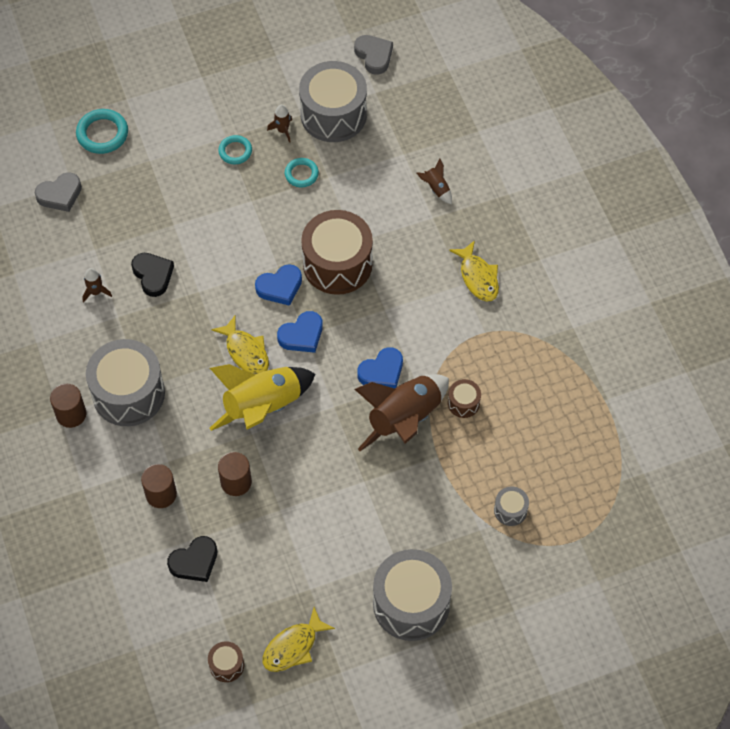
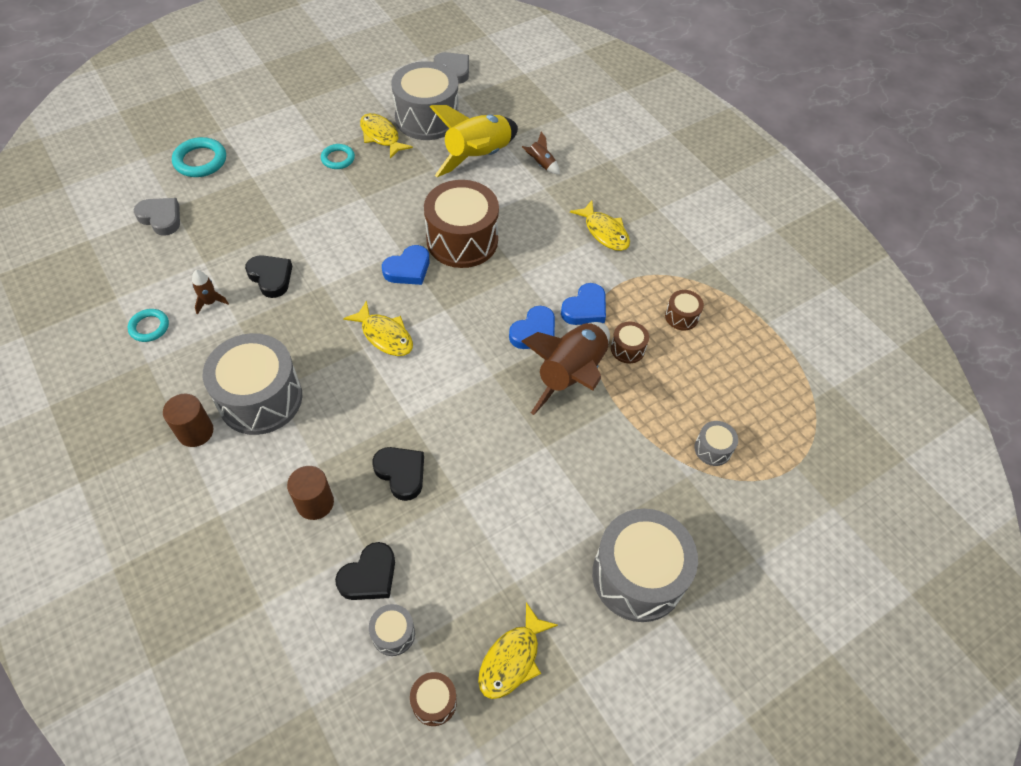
camera: 15 degrees left, 5 degrees down
(60, 194) = (161, 218): grey heart -> grey heart turned 105 degrees counterclockwise
(205, 610) = (393, 634): none -> grey drum
(236, 482) = (401, 473): brown cylinder -> black heart
(263, 407) = (415, 387): yellow rocket -> yellow rocket (478, 157)
(283, 130) = (381, 136): brown rocket -> yellow fish
(301, 174) = (407, 169): turquoise ring -> turquoise ring (149, 327)
(302, 335) = (441, 310): blue heart -> blue heart (585, 309)
(524, 379) = (681, 316): none -> brown drum

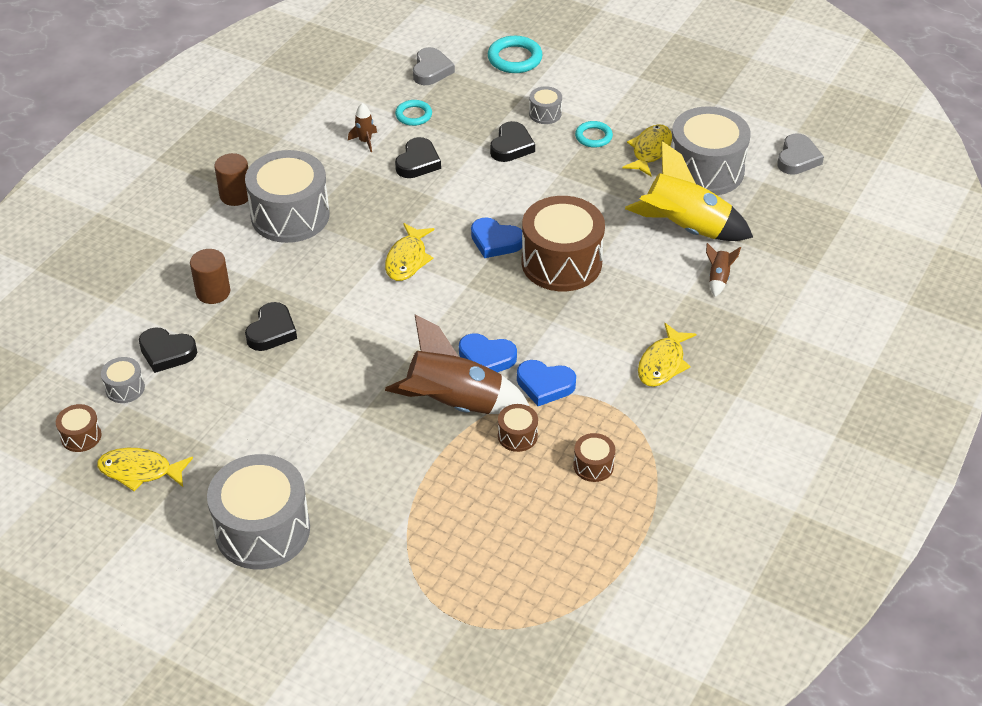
camera: 65 degrees right, 10 degrees down
(149, 327) = (315, 121): turquoise ring -> turquoise ring (413, 115)
(305, 210) = (511, 146): none -> black heart
(713, 449) = (438, 544): grey drum -> grey drum (545, 113)

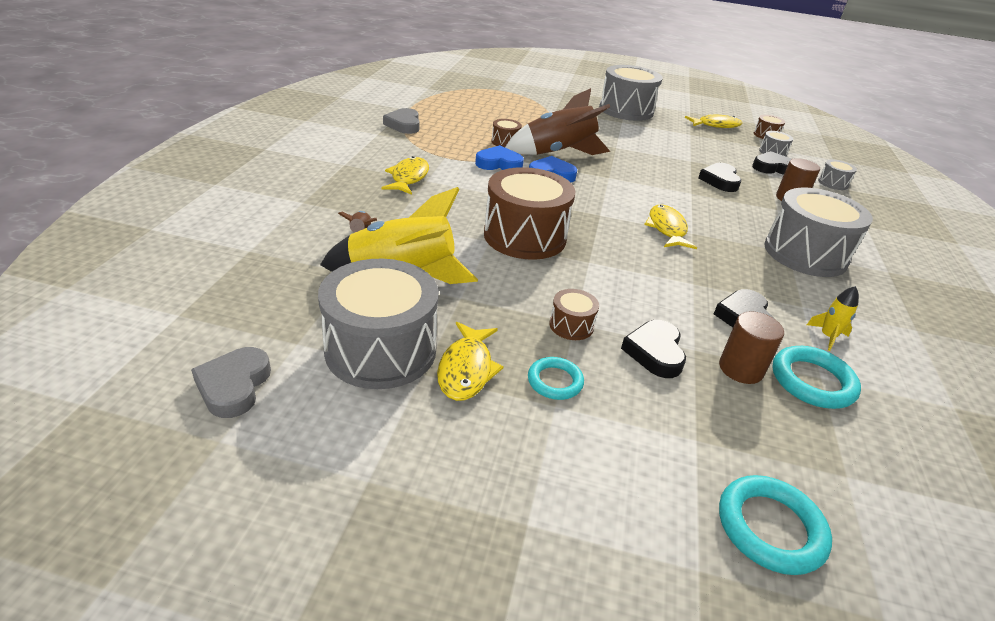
camera: 160 degrees right, 10 degrees down
(236, 195) = (874, 266): brown cylinder -> brown cylinder (740, 369)
(365, 141) = (827, 337): brown rocket -> yellow rocket
(413, 115) = (812, 381): turquoise ring -> turquoise ring, size x1.55
(431, 70) = (871, 470): grey heart -> grey heart (404, 125)
(495, 241) = (599, 248): blue heart -> none
(545, 113) = (644, 411): grey drum -> grey drum (833, 183)
(593, 465) = (448, 133): brown drum -> brown drum (571, 325)

